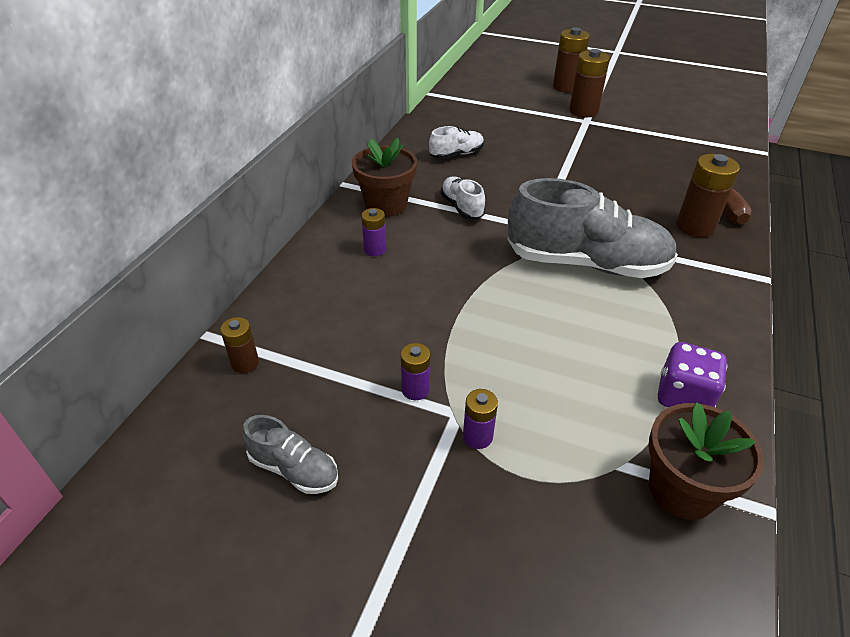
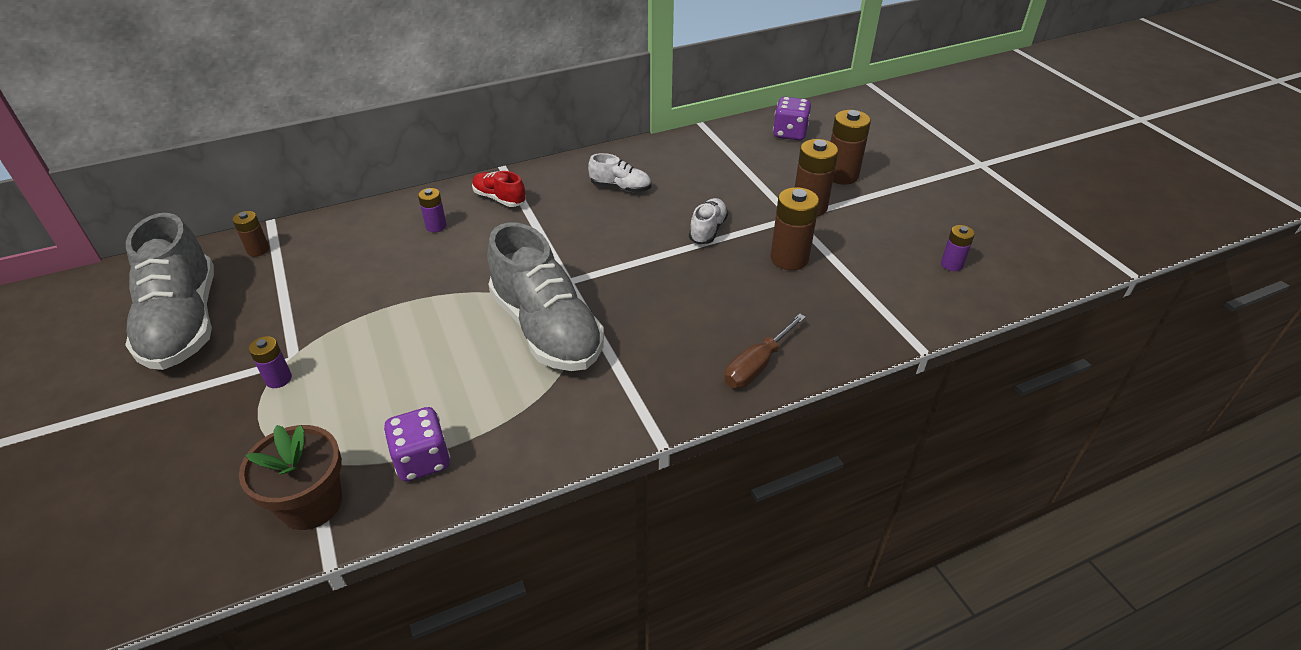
camera: 45 degrees right, 0 degrees up
(294, 469) = (183, 322): grey shoe -> grey shoe, size x2.15
(386, 205) = (499, 198): brown flower pot -> red shoe
(415, 389) = (300, 328): purple battery -> purple battery (951, 264)
(462, 207) = (544, 231): white shoe -> white shoe (708, 230)
(494, 77) = (789, 133): none -> purple dice
(695, 226) = (692, 363): brown battery -> brown battery (789, 258)

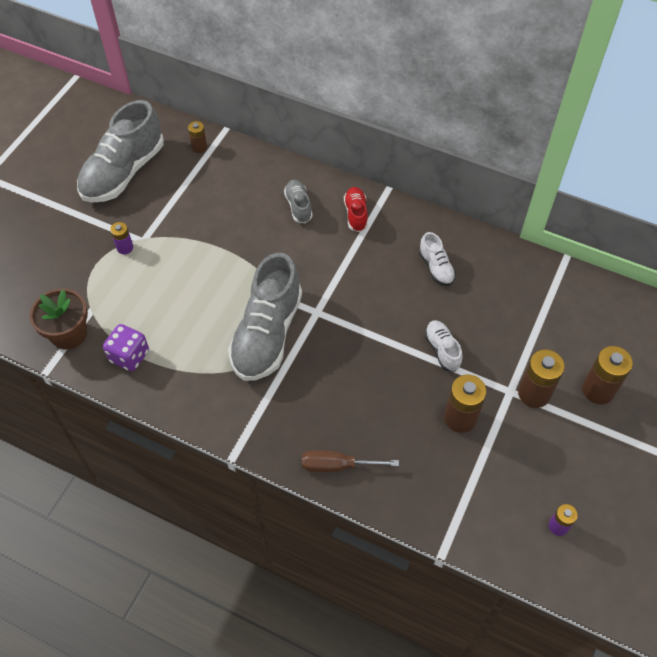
camera: 50 degrees right, 15 degrees up
(436, 226) = (298, 206): purple battery -> grey shoe
(708, 230) = (442, 350): white shoe -> white shoe turned 90 degrees counterclockwise
(789, 133) = (618, 321): purple dice -> none

